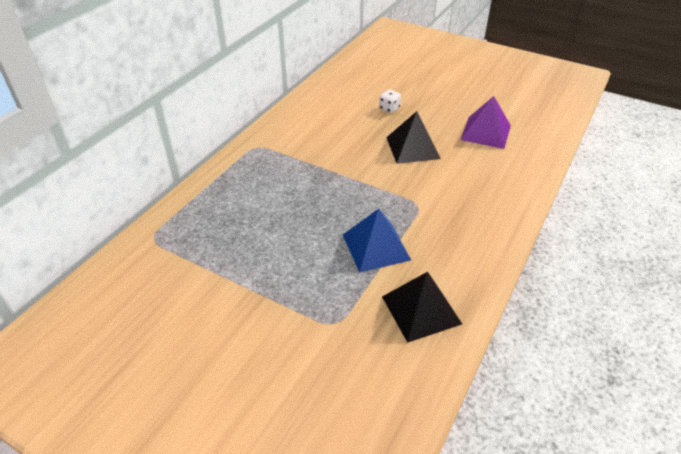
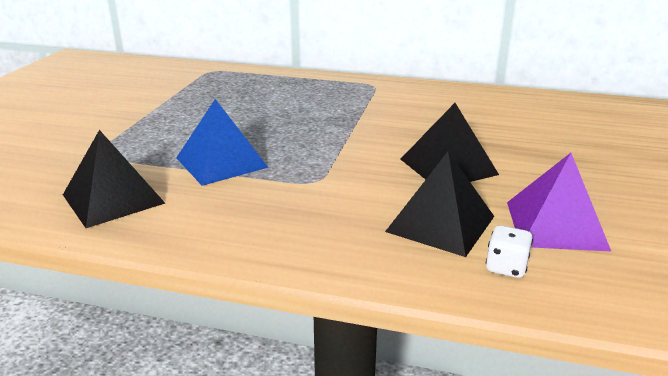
camera: 75 degrees right, 15 degrees down
(389, 108) = (534, 142): white dice -> white dice (506, 267)
(479, 167) = (440, 223): none -> black pyramid

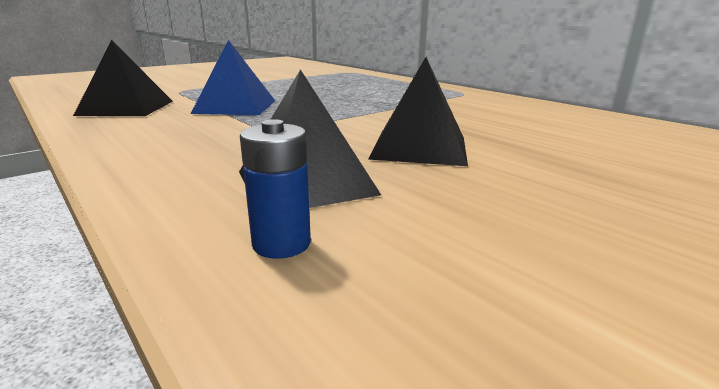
camera: 35 degrees right, 5 degrees down
(506, 267) = (281, 243): white dice -> blue battery
(555, 225) = (448, 228): purple pyramid -> none

